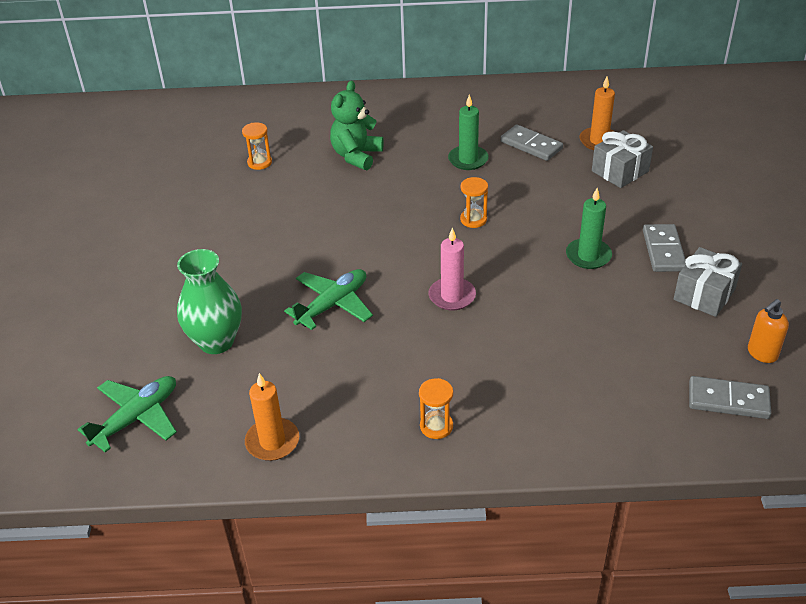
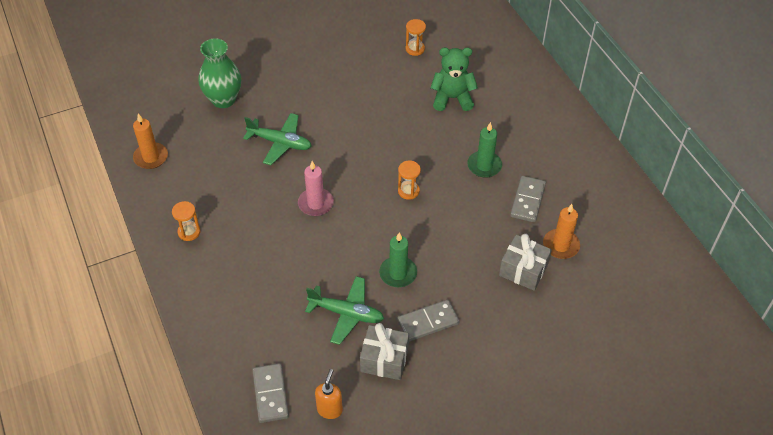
camera: 65 degrees right, 10 degrees up
(136, 418) = (149, 90): green plane -> green plane (346, 313)
(761, 353) = (329, 409): orange soap dispenser -> orange soap dispenser turned 75 degrees clockwise

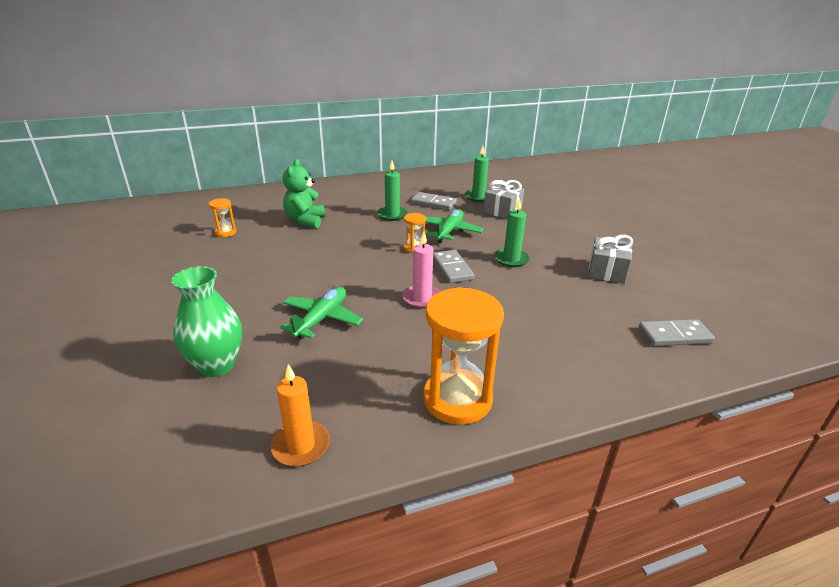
camera: 85 degrees left, 20 degrees down
(189, 232) = (457, 399): orange hourglass -> orange hourglass, size x2.16
(329, 409) = (672, 301): orange soap dispenser -> none
(346, 313) = (562, 287): green plane -> green plane (449, 231)
(428, 322) = (561, 250): grey domino -> grey domino (452, 268)
(561, 245) = (478, 197): orange candle -> green candle

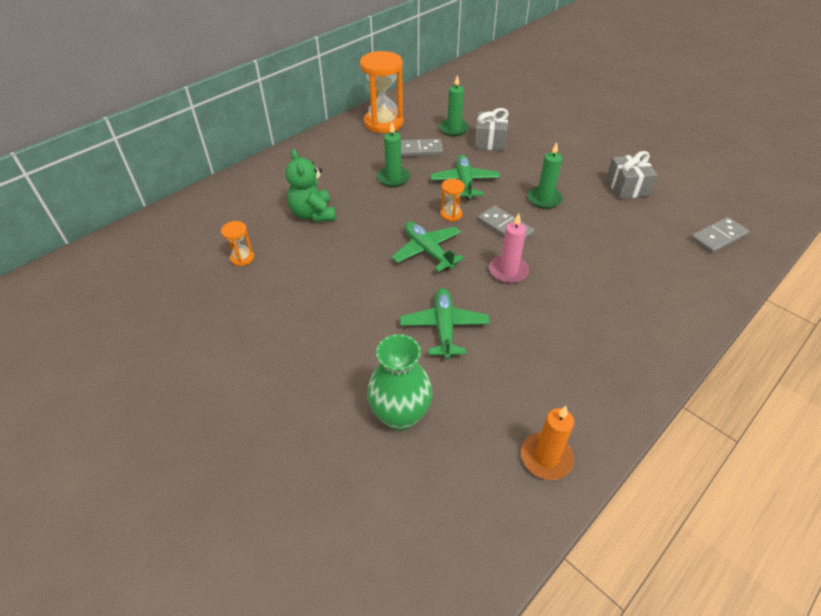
camera: 25 degrees left, 15 degrees up
(367, 266) = (427, 251): none -> green plane
(457, 399) = (620, 361): orange hourglass -> orange hourglass (383, 123)

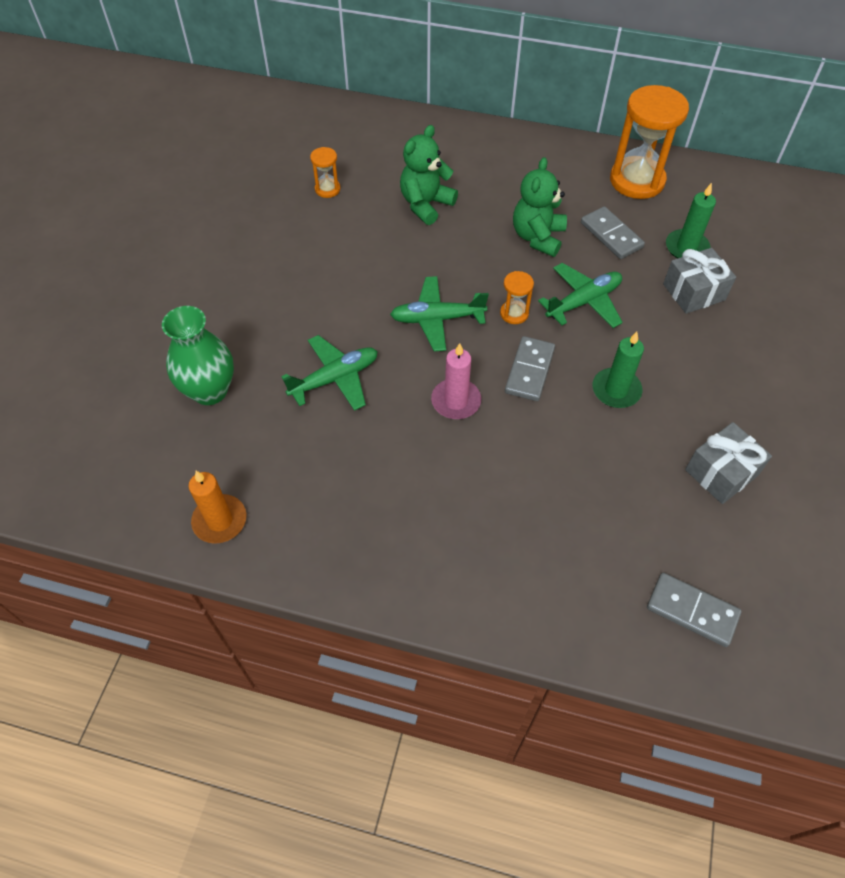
camera: 60 degrees right, 10 degrees up
(393, 178) = (537, 237): green candle -> green teddy bear
(427, 251) = (437, 319): green plane -> green plane turned 120 degrees counterclockwise

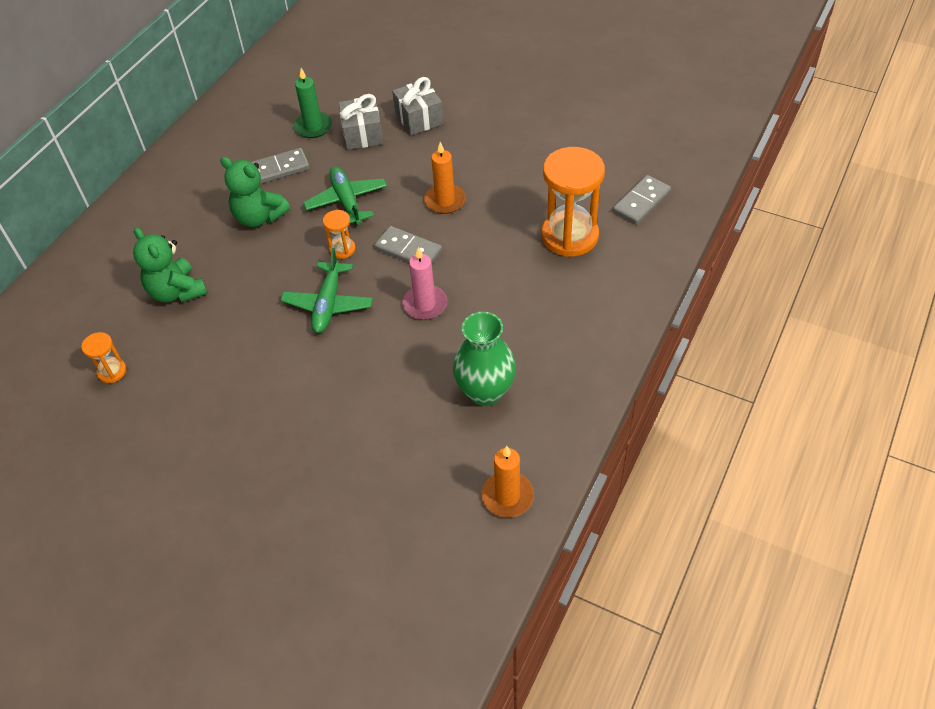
camera: 75 degrees left, 5 degrees down
(210, 391) = (353, 498): green vase -> green vase (485, 391)
(335, 378) = (372, 390): green plane -> none
(616, 390) = (445, 201): green candle -> orange candle
(637, 180) = (221, 139): orange hourglass -> orange hourglass (569, 236)
(721, 472) = (535, 160): grey gift -> grey gift (419, 118)

